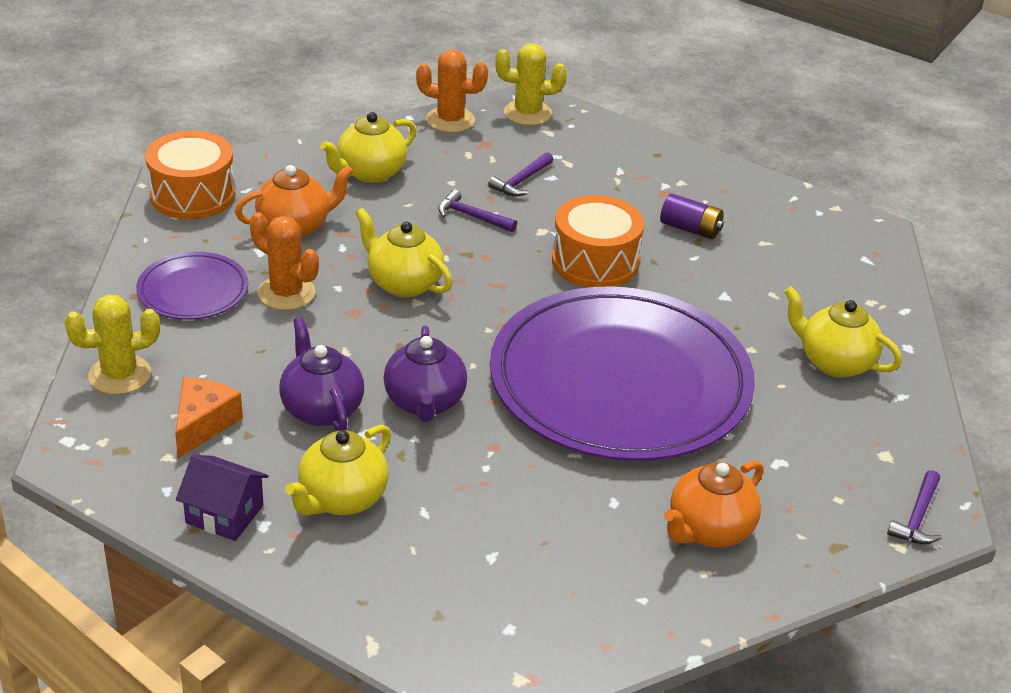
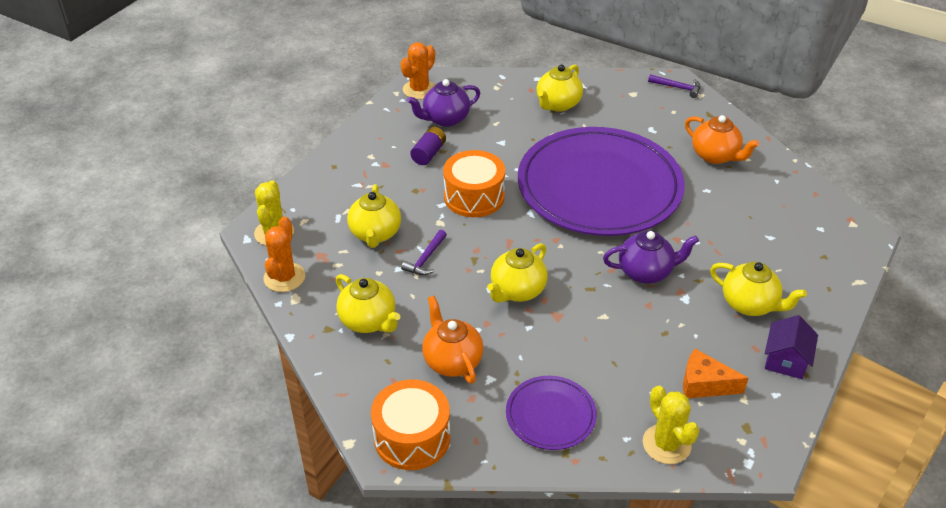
camera: 90 degrees left, 5 degrees up
(286, 293) = (542, 356): orange cactus -> orange cactus (419, 90)
(321, 409) = (668, 323): purple teapot -> purple teapot (445, 119)
(521, 181) = (375, 234): purple hammer -> yellow teapot

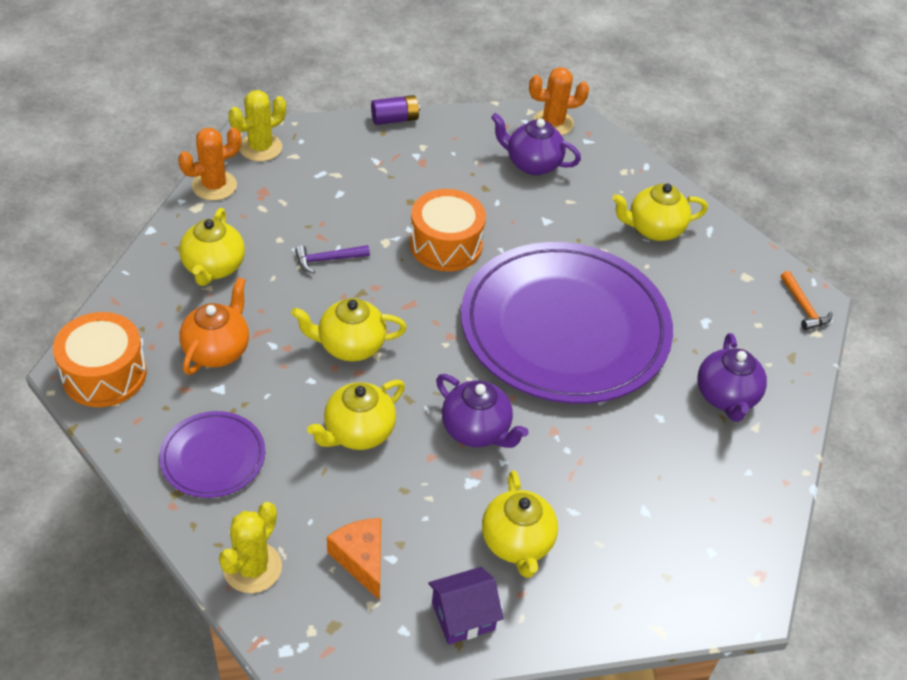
camera: 45 degrees right, 5 degrees up
(375, 234) = (324, 209): yellow teapot -> yellow teapot (358, 432)
(428, 153) = (470, 181): purple battery -> purple battery (395, 119)
(678, 88) = (804, 307): purple hammer -> orange hammer
(715, 156) = (726, 397): orange teapot -> purple teapot

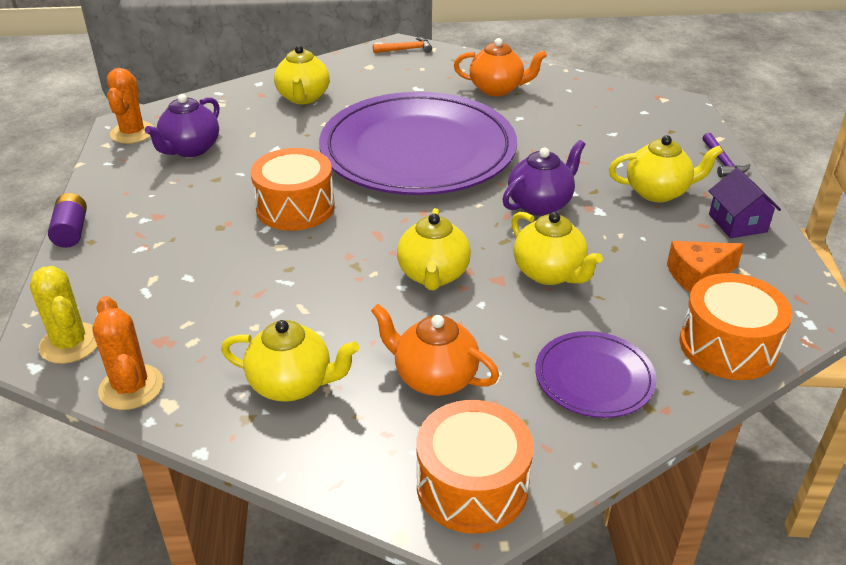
camera: 80 degrees left, 10 degrees down
(252, 568) = (727, 346): yellow cactus -> orange drum
(327, 260) = (299, 288): purple hammer -> purple hammer (722, 162)
(726, 397) = (497, 89): purple teapot -> orange teapot

